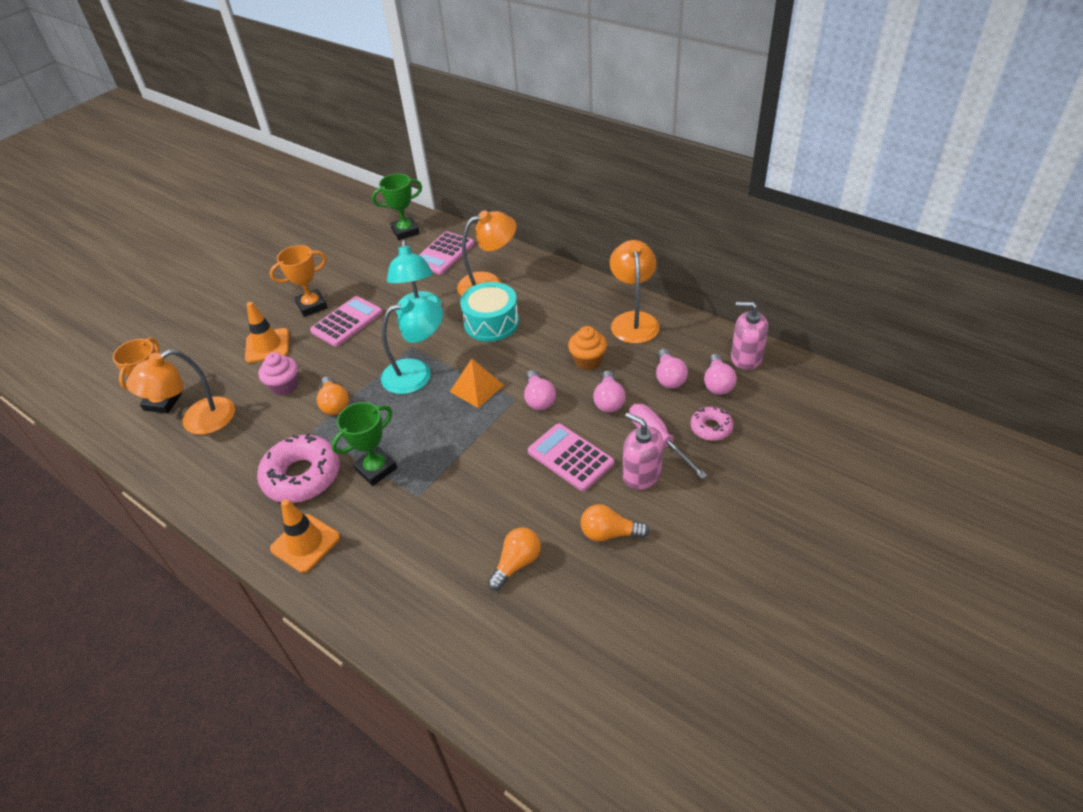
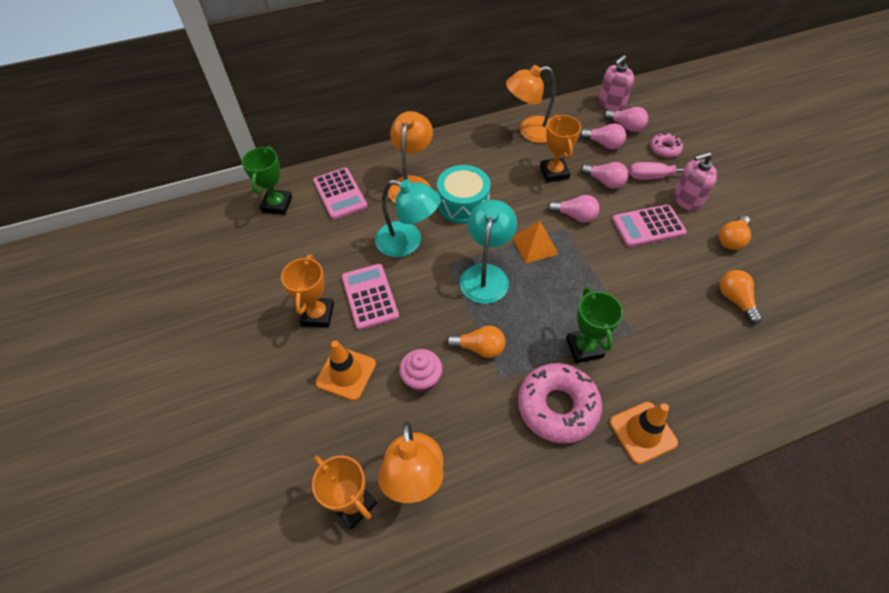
camera: 60 degrees left, 10 degrees up
(588, 361) = (554, 173): orange cupcake -> orange trophy
(633, 320) = (530, 131): orange lamp -> orange lamp turned 45 degrees counterclockwise

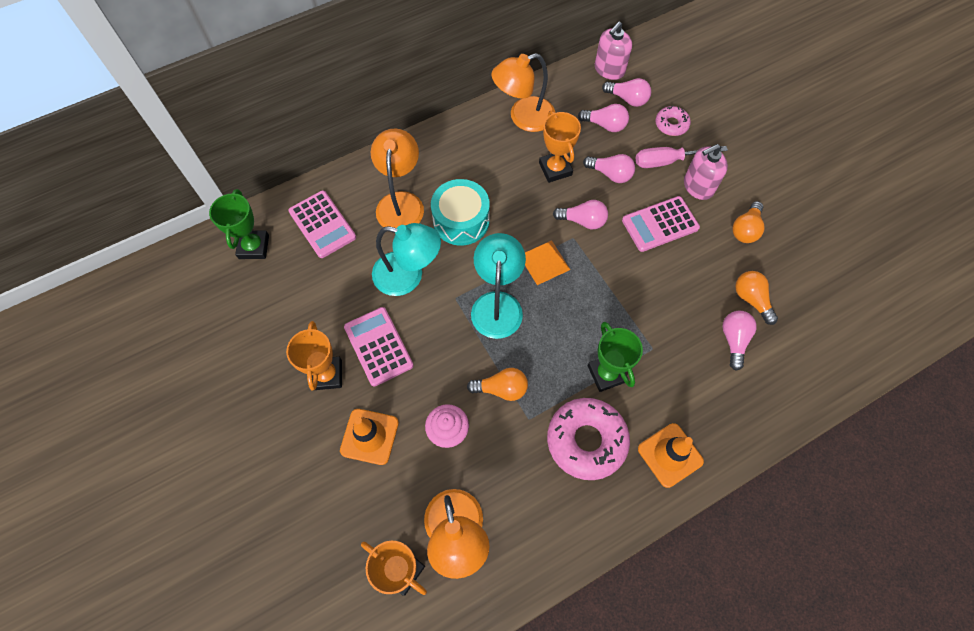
camera: 10 degrees left, 10 degrees up
(715, 334) = (733, 340): none -> pink light bulb

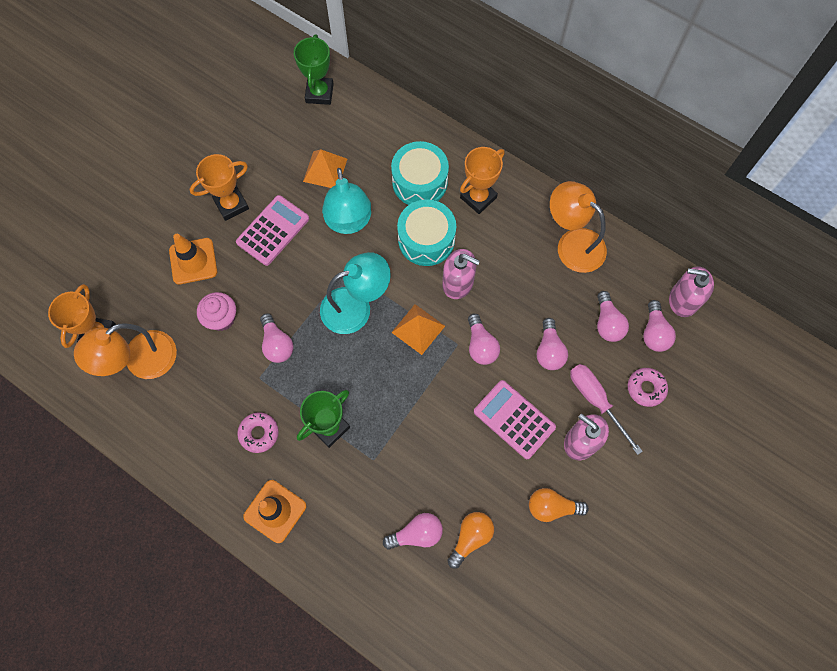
camera: 65 degrees right, 5 degrees up
(254, 247) = (319, 93): green trophy -> green trophy turned 60 degrees counterclockwise
(322, 224) = (366, 132): pink calculator -> none
(340, 275) = (325, 170): none -> orange pyramid
(401, 202) = (419, 182): orange lamp -> turquoise drum
(501, 389) = (277, 344): orange light bulb -> pink light bulb
(516, 214) = (458, 283): none -> pink soap dispenser
(555, 169) = (527, 297): orange trophy -> orange trophy (478, 197)
(586, 441) = (259, 433): pink donut -> pink donut, size x0.53

